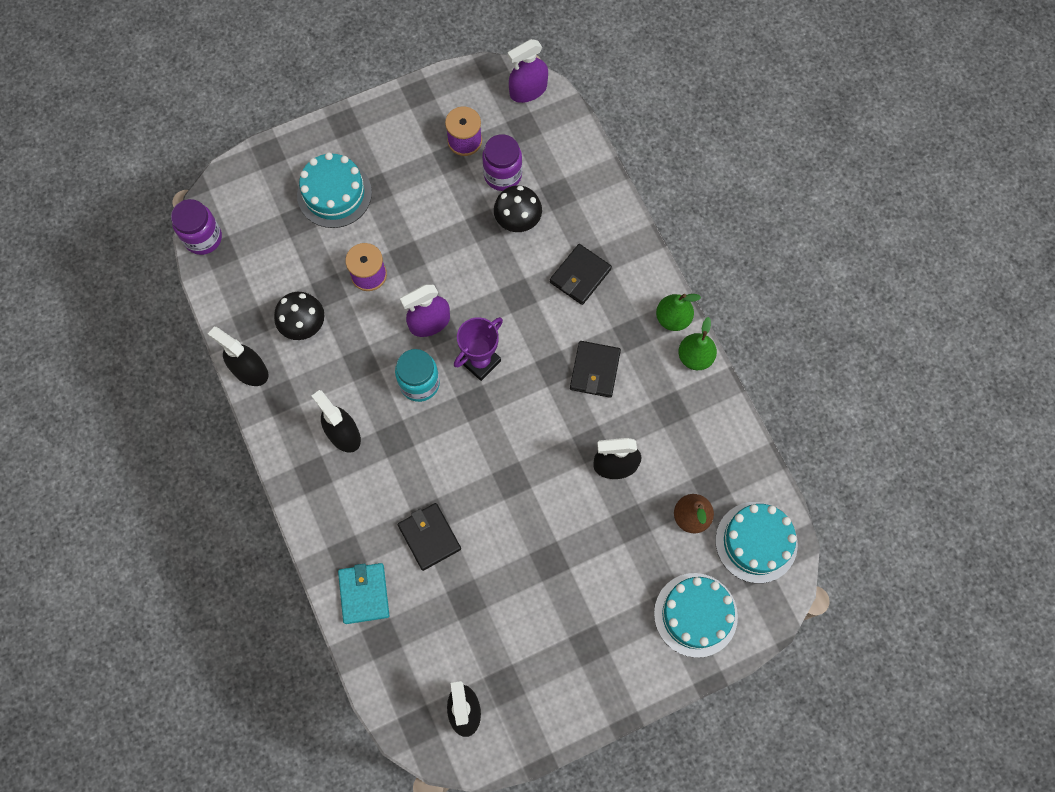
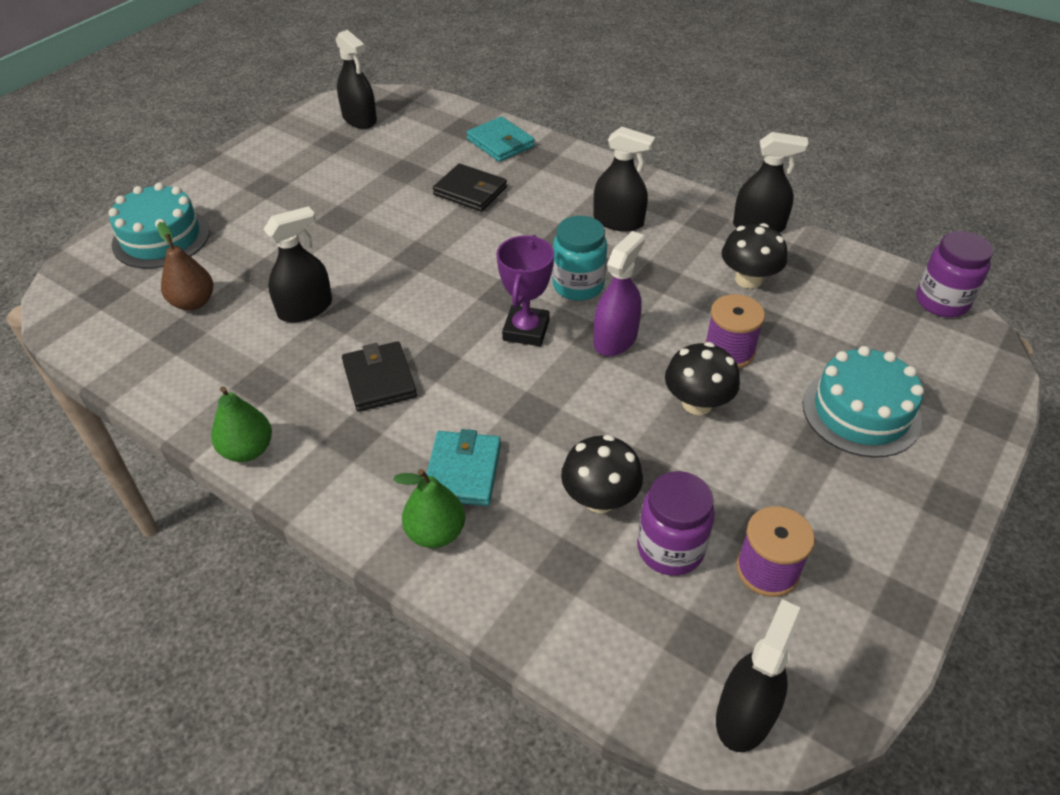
camera: 150 degrees right, 25 degrees down
(419, 249) = (697, 403): none -> black mushroom
(528, 90) = (744, 715): purple spray bottle -> black spray bottle
(580, 276) = (463, 471): black wallet -> turquoise wallet
(673, 318) = (300, 480): green pear -> green pear (435, 533)
(756, 542) = (105, 311): turquoise cake -> none

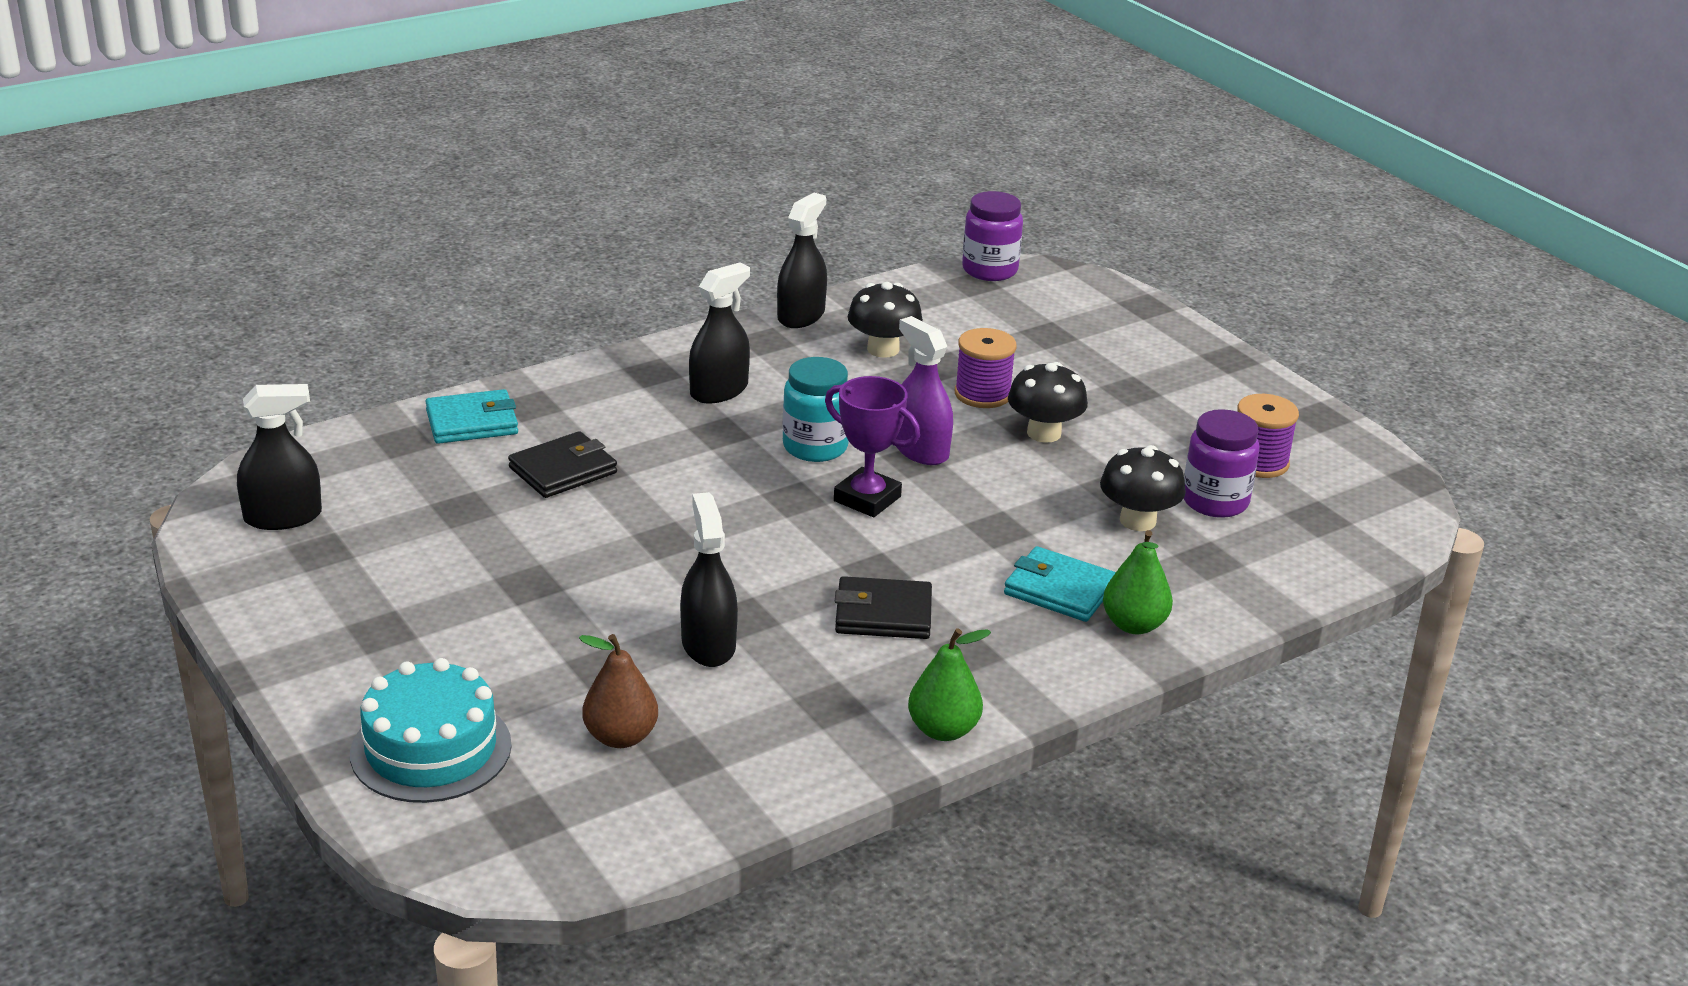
camera: 70 degrees left, 15 degrees down
(744, 715) = (1393, 518): black spray bottle -> none
(861, 412) = (1105, 358): turquoise cake -> none

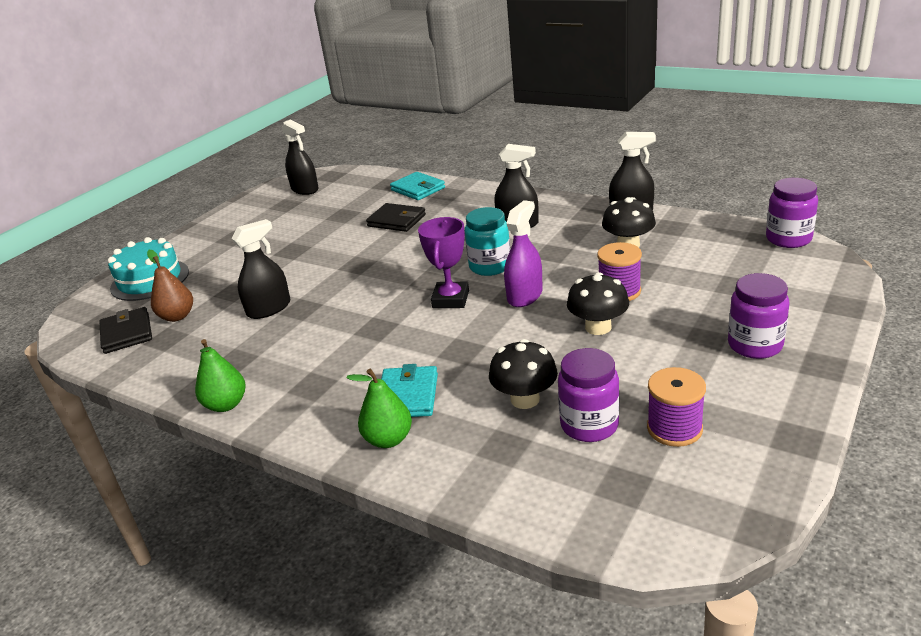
camera: 70 degrees right, 0 degrees up
(883, 614) = (333, 345): black wallet -> black wallet (127, 333)
(1166, 372) = (755, 345): none -> purple jar

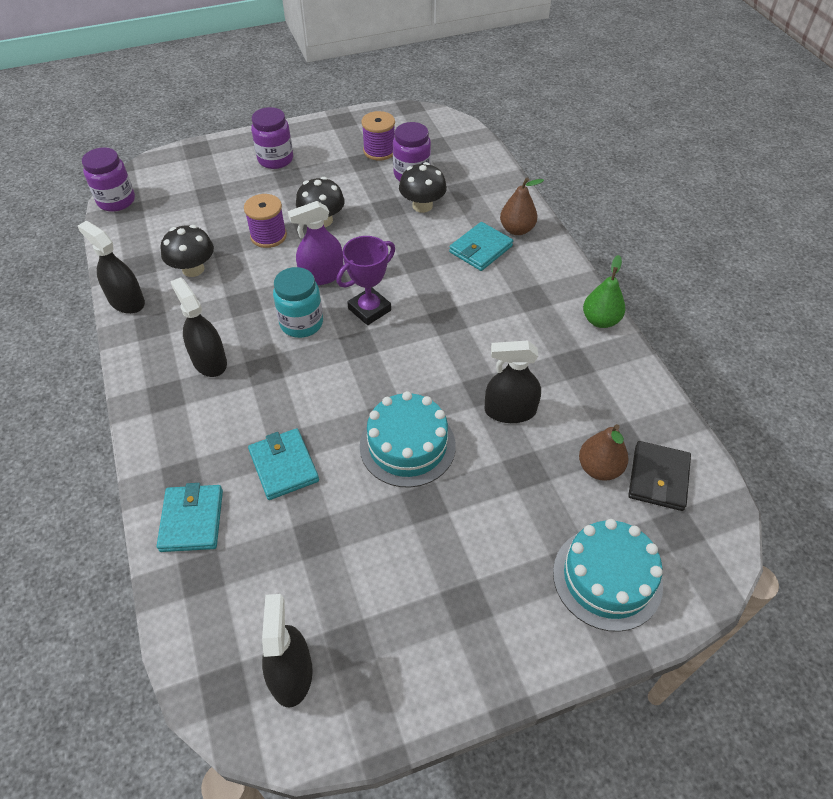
camera: 145 degrees left, 20 degrees up
(328, 261) = (407, 445): none -> turquoise cake
(388, 439) = (517, 229): green pear -> brown pear
(396, 220) = (284, 466): black wallet -> turquoise wallet

